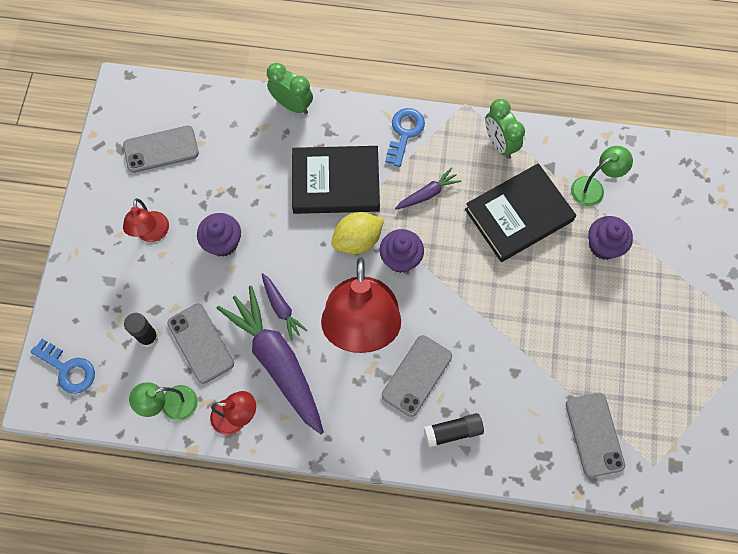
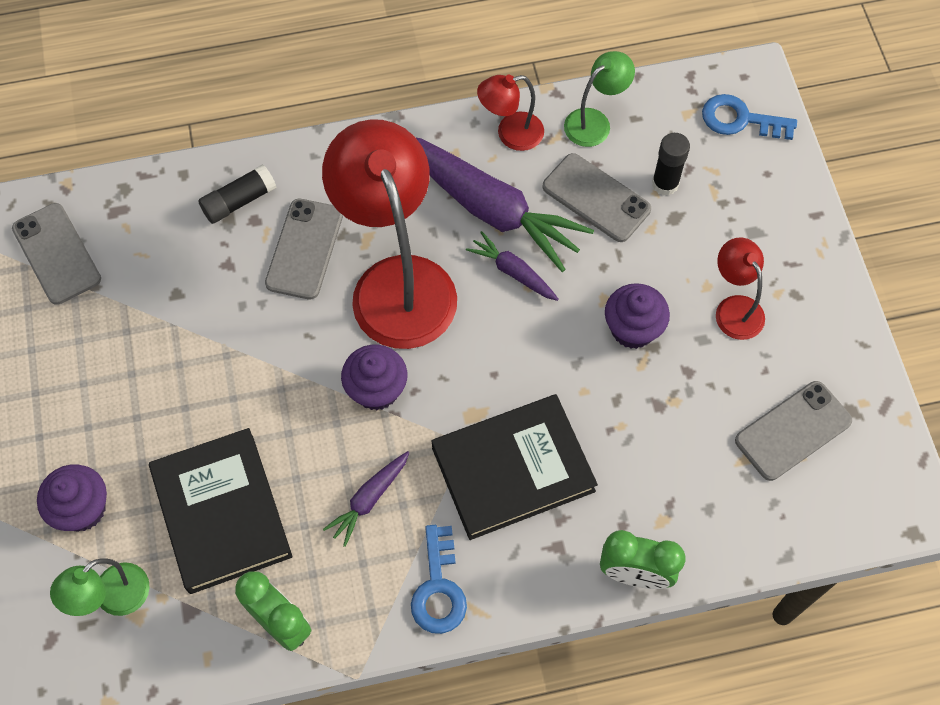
camera: 160 degrees right, 5 degrees down
(357, 240) = (447, 395): yellow lemon -> none
(518, 215) = (221, 513): black book -> black book turned 60 degrees counterclockwise

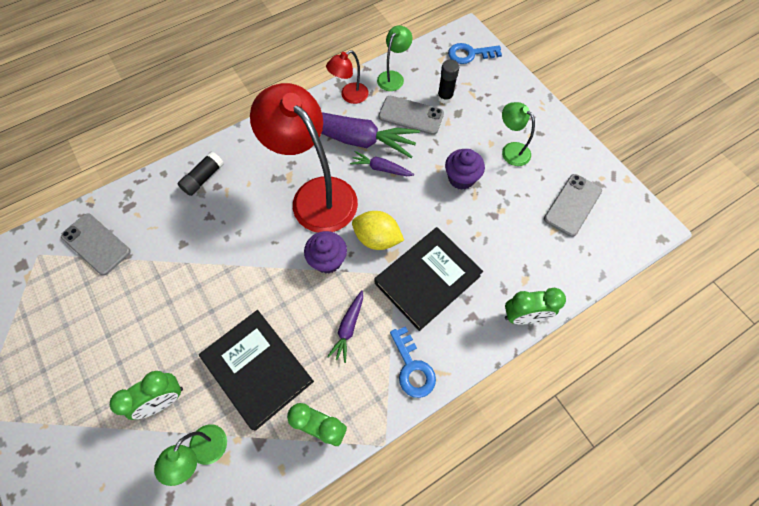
camera: 20 degrees left, 0 degrees up
(82, 509) = (163, 400): purple cupcake -> green clock
(304, 249) = (253, 193): grey phone -> none
(463, 381) = (377, 238): none -> yellow lemon
(734, 308) = (511, 150): red lamp -> green lamp

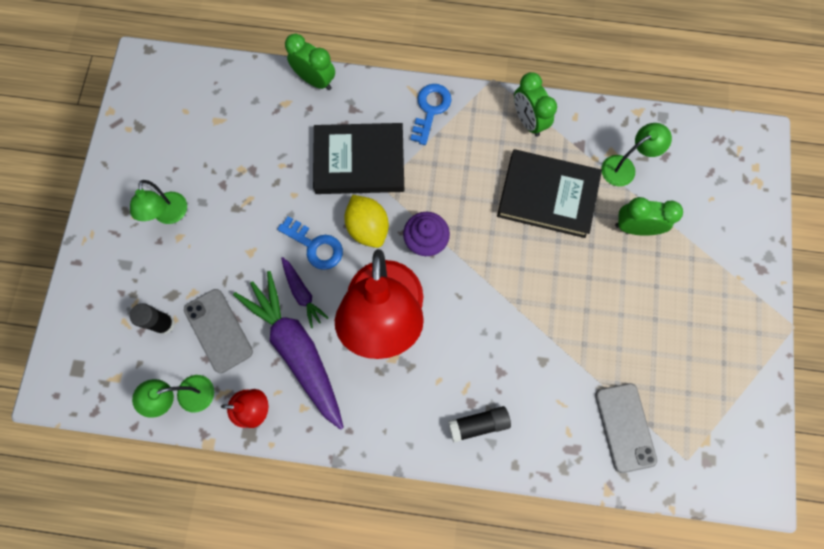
camera: 140 degrees left, 10 degrees up
(258, 369) = (547, 195): black book -> black book turned 75 degrees counterclockwise
(348, 328) = (454, 173): purple carrot -> none
(461, 178) = (242, 224): purple cupcake -> none
(470, 54) = (81, 357): blue key -> blue key (315, 246)
(572, 205) = (180, 127): grey phone -> none

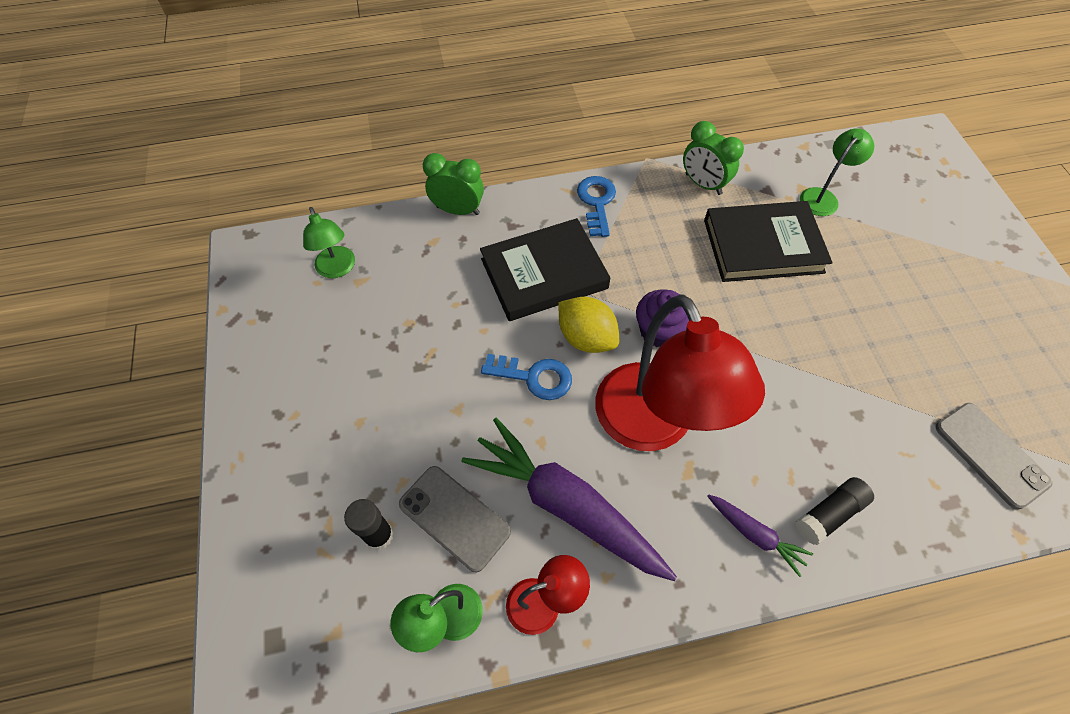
camera: 20 degrees left, 15 degrees down
(170, 215) = (339, 400): green lamp -> green lamp (337, 269)
(302, 293) = (542, 436): purple carrot -> purple carrot (754, 534)
(635, 228) = (868, 248): green clock -> none

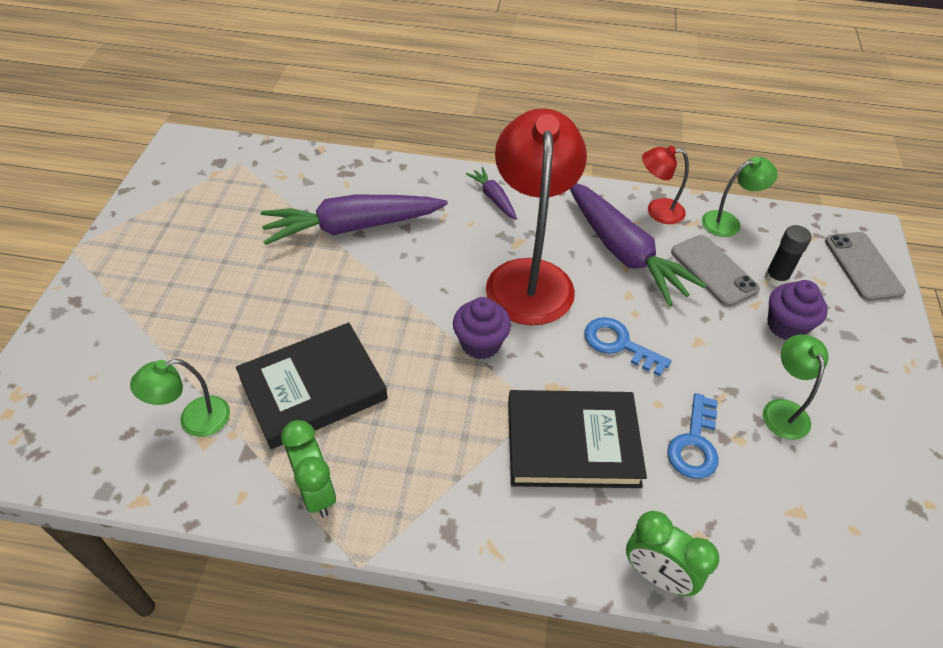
camera: 160 degrees left, 10 degrees down
(337, 269) = (828, 539): green lamp -> green lamp (782, 410)
(367, 464) = (786, 326): none -> purple cupcake
(586, 338) = (554, 361): yellow lemon -> none
(596, 202) = (467, 516): blue key -> blue key (694, 443)
(762, 245) = (313, 389): black book -> black book turned 45 degrees counterclockwise
(829, 514) = (434, 192): black glue stick -> none
(871, 419) = (353, 227): none -> purple carrot
(990, 454) = (290, 184): grey phone -> grey phone (863, 266)

